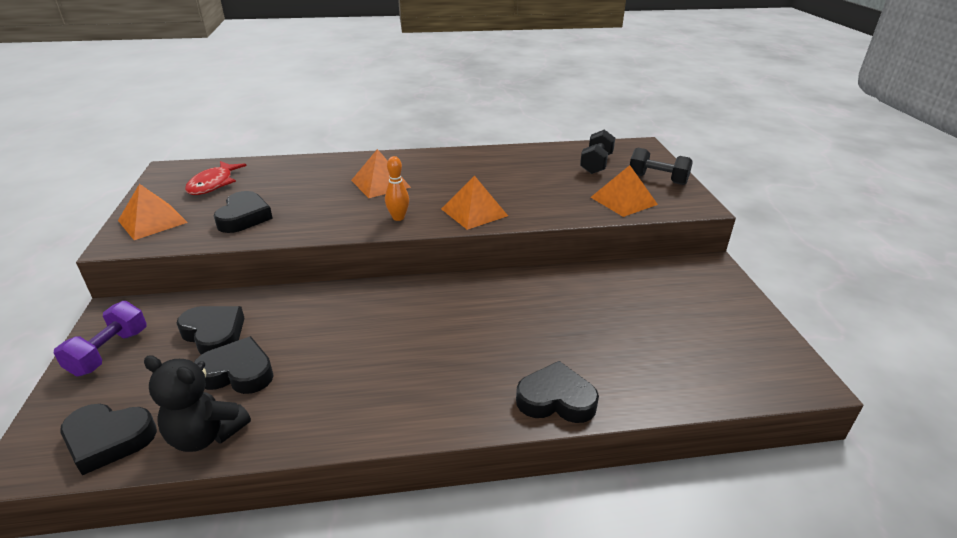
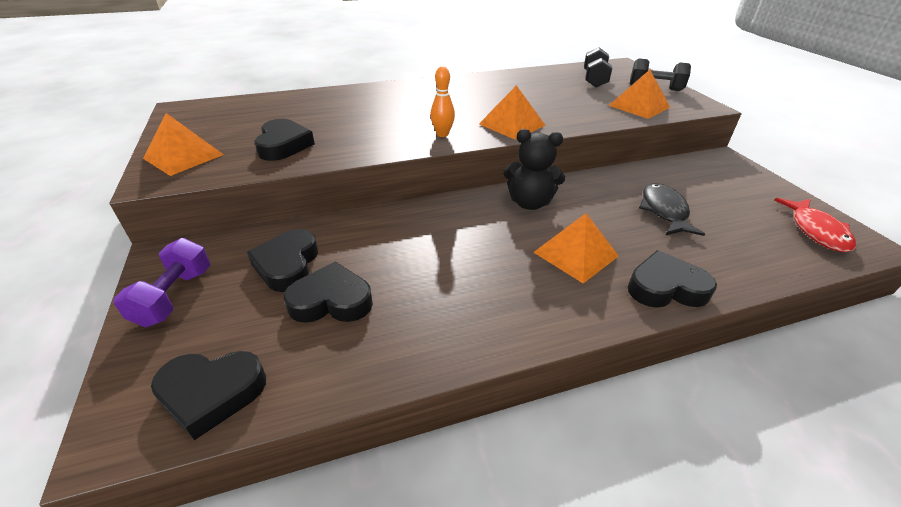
camera: 10 degrees left, 5 degrees up
(206, 435) = (326, 371): black teddy bear -> black teddy bear (529, 203)
(213, 184) = (235, 118): red fish -> red fish (816, 231)
(214, 334) = (287, 265): black heart -> black heart turned 120 degrees counterclockwise
(380, 183) = (407, 107): orange pyramid -> orange pyramid (576, 254)
(605, 319) = (664, 211): none -> black fish

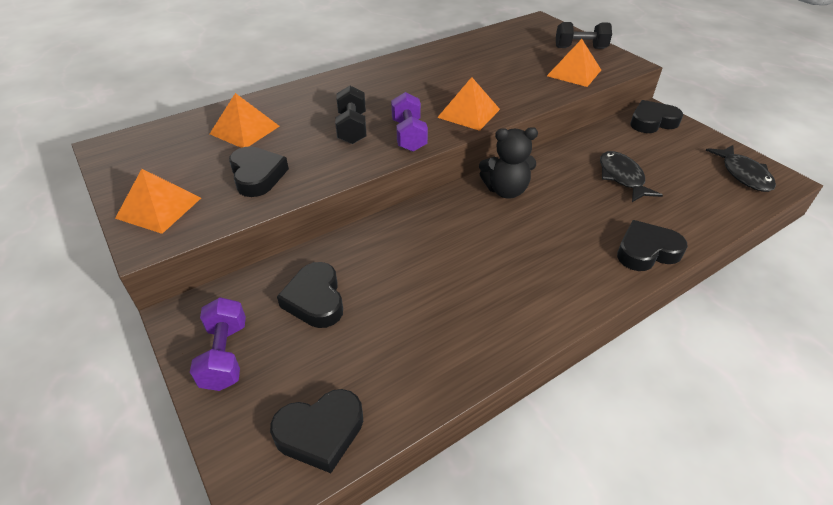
camera: 15 degrees left, 5 degrees up
(331, 301) = (376, 325): black heart -> black heart (652, 122)
(442, 134) = (409, 135): orange bowling pin -> purple dumbbell
(576, 254) = (565, 235): orange pyramid -> orange pyramid (244, 130)
(594, 80) = (521, 45): black dumbbell -> black dumbbell (352, 128)
(816, 231) = (743, 174): red fish -> black fish

